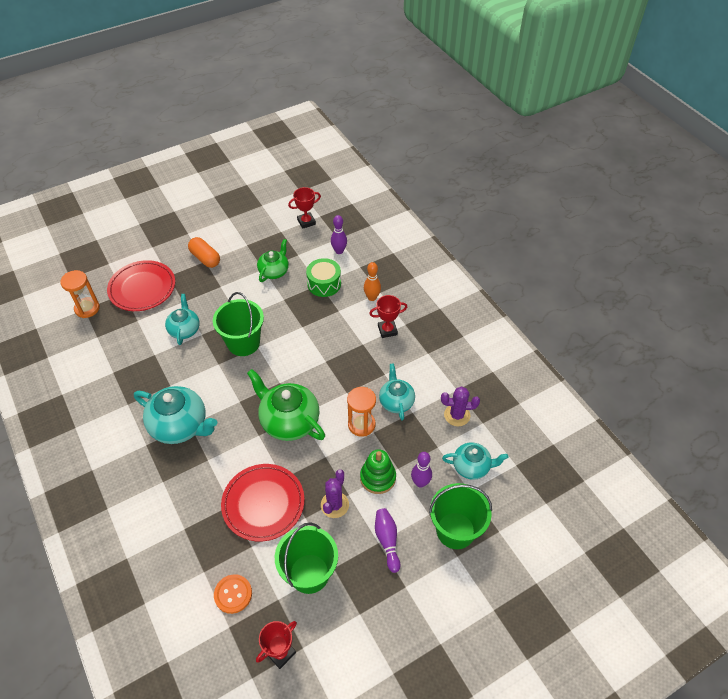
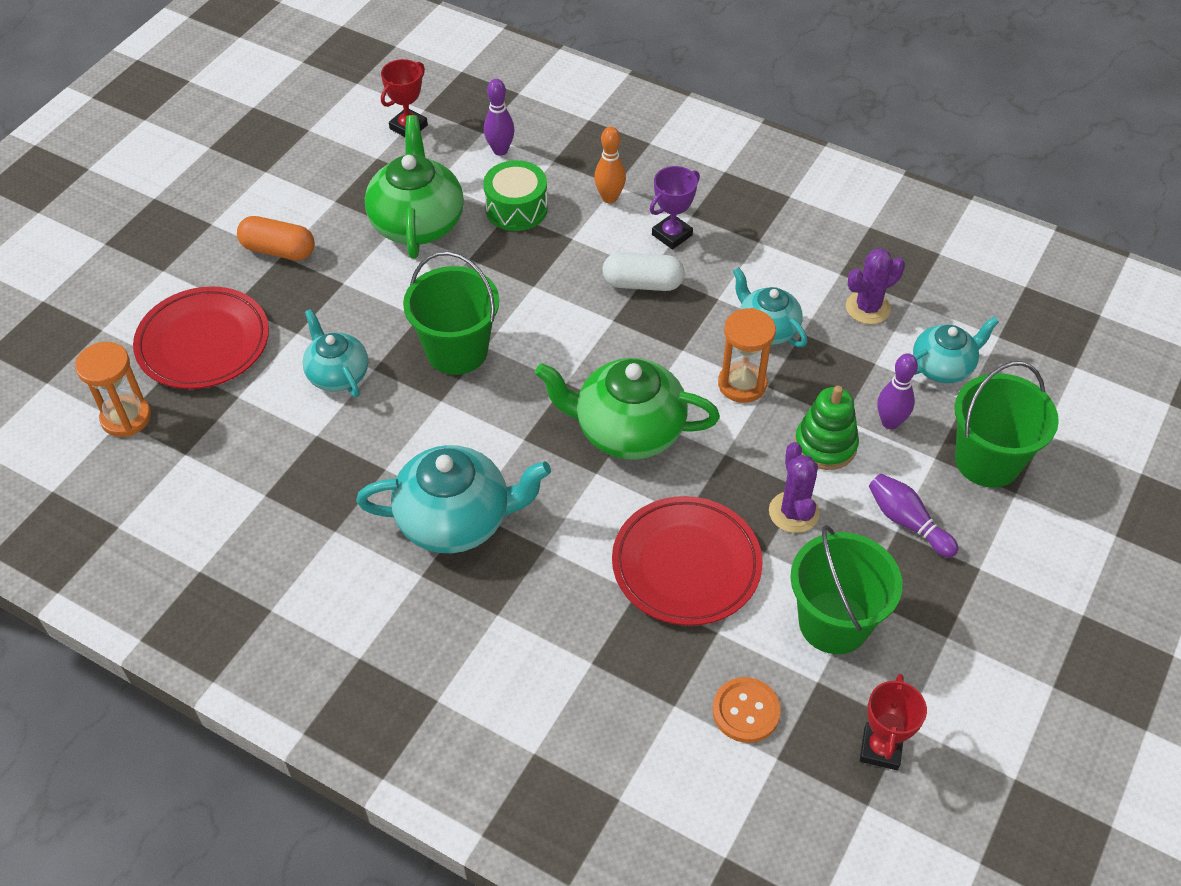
camera: 30 degrees left, 0 degrees up
(274, 271) = (417, 223): green teapot -> green teapot, size x1.64
(354, 349) = (642, 284): none -> white capsule
(387, 330) = (672, 235): red trophy -> purple trophy

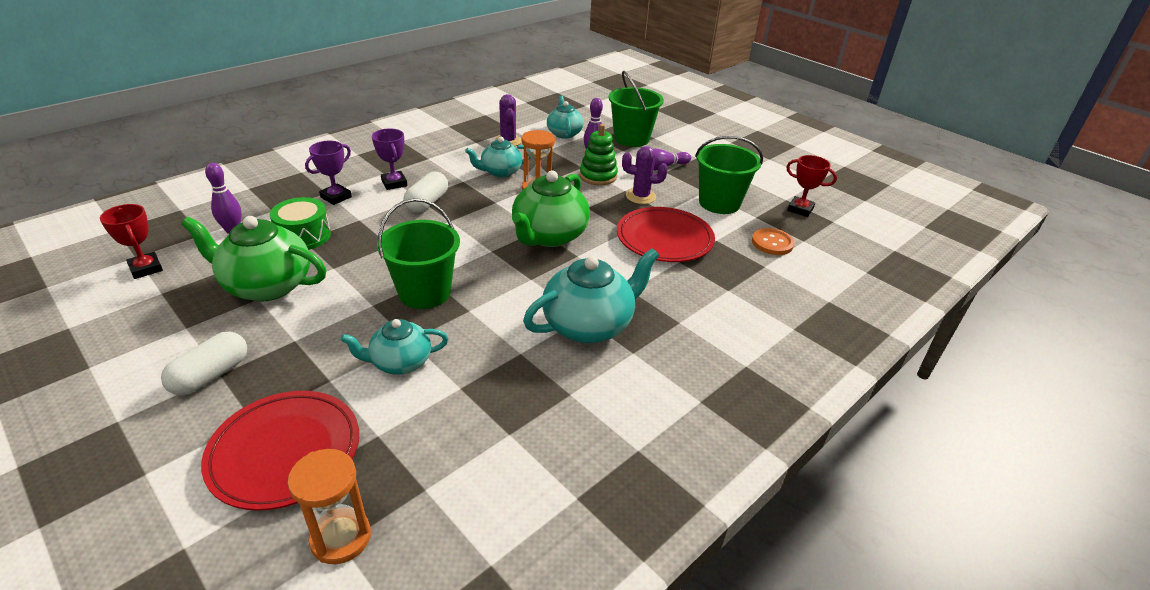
camera: 75 degrees left, 15 degrees down
(278, 250) = (211, 375): orange capsule -> white capsule
(456, 520) = (589, 325): turquoise teapot -> turquoise teapot turned 45 degrees clockwise
(609, 198) = (336, 197): orange bowling pin -> purple trophy

